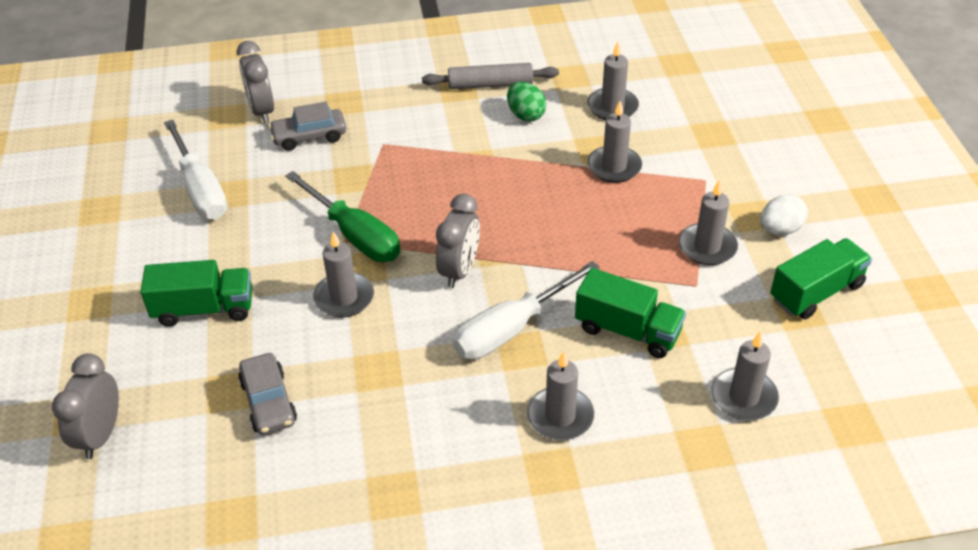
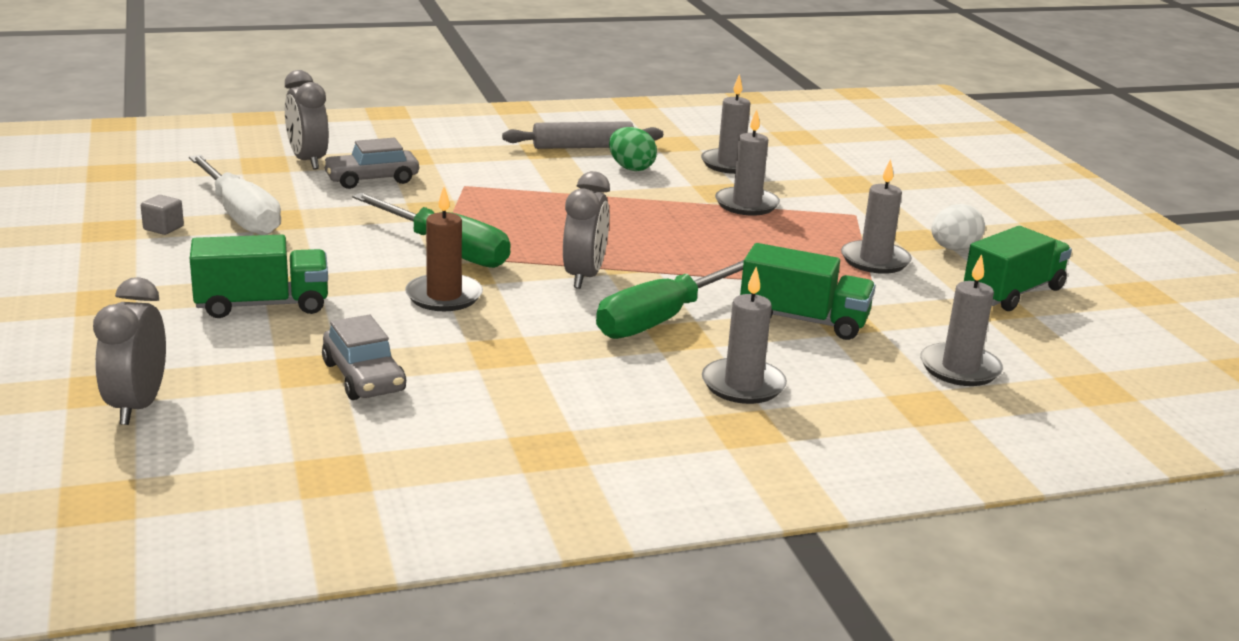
camera: 10 degrees left, 20 degrees down
(140, 207) = (163, 228): none -> grey cube
(344, 297) = (444, 296): grey candle -> brown candle
(511, 329) = (661, 319): white screwdriver -> green screwdriver

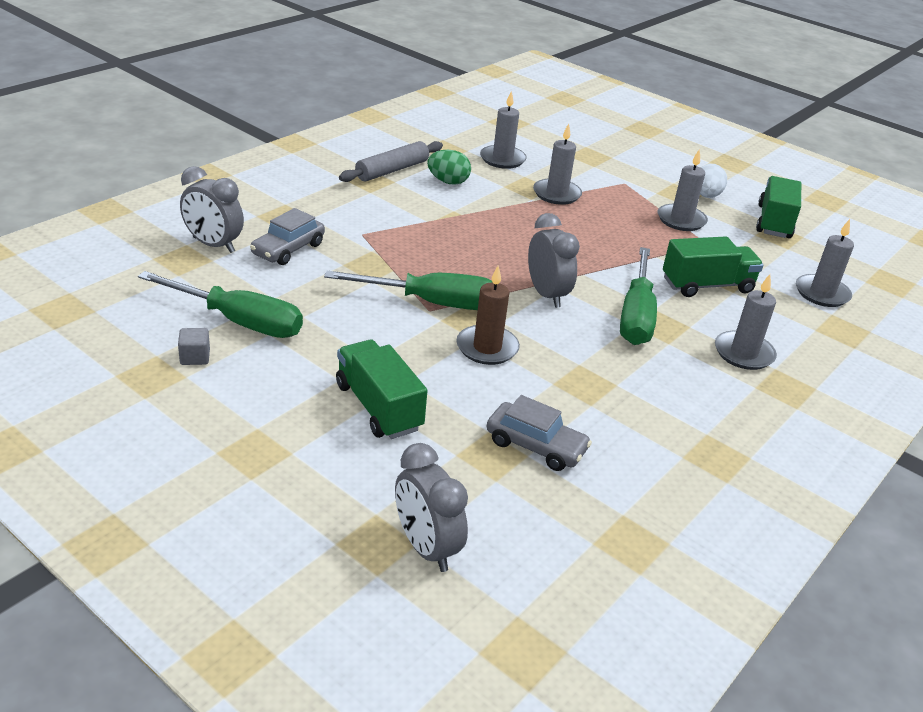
camera: 35 degrees left, 10 degrees up
(240, 216) = (239, 321): white screwdriver -> green screwdriver
(262, 305) = (378, 407): green truck -> green truck turned 75 degrees counterclockwise

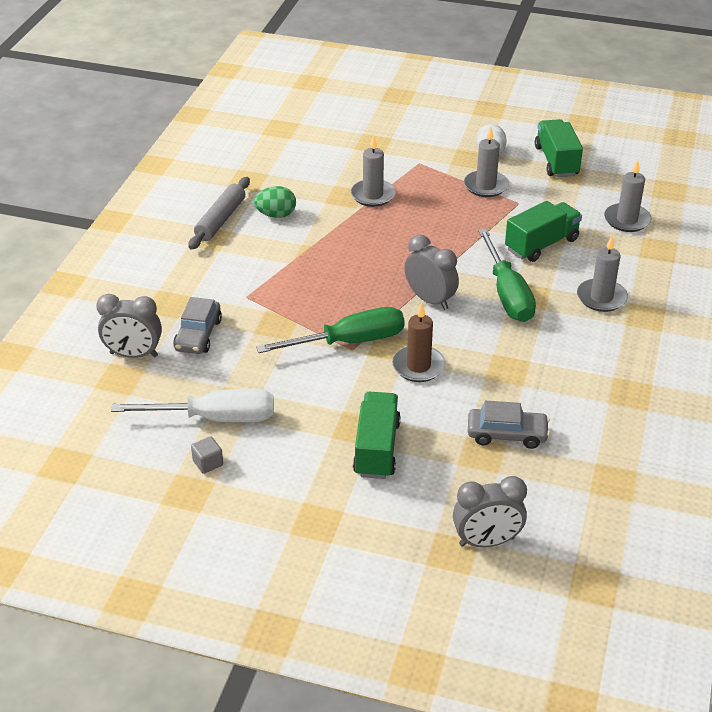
camera: 20 degrees left, 5 degrees up
(239, 321) = (215, 418): green screwdriver -> white screwdriver
(378, 407) = (376, 449): green truck -> green truck turned 60 degrees clockwise
(426, 547) = (486, 541): grey clock -> grey clock turned 45 degrees counterclockwise
(502, 159) = (304, 173): grey candle -> none

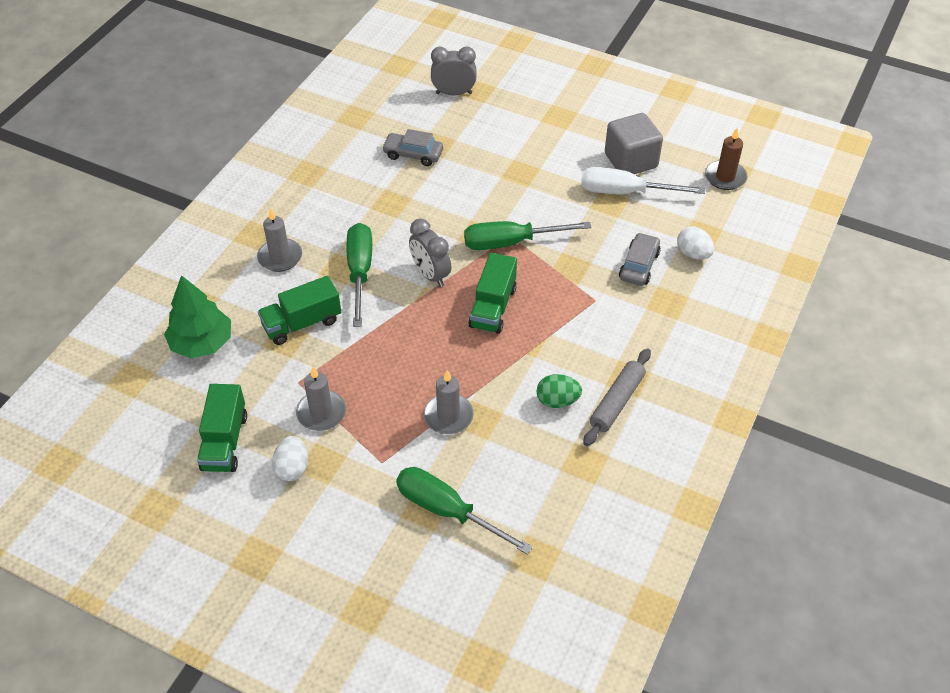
camera: 170 degrees left, 10 degrees up
(134, 354) = (693, 254): grey clock -> white egg
(208, 463) = (631, 161): grey cube -> grey cube, size x2.45
(355, 143) = (447, 511): none -> green screwdriver
(376, 449) = (509, 156): green truck -> green truck (493, 307)
(418, 366) = (460, 214): brown candle -> brown candle (725, 177)
(627, 220) = (202, 343): grey candle -> green tree

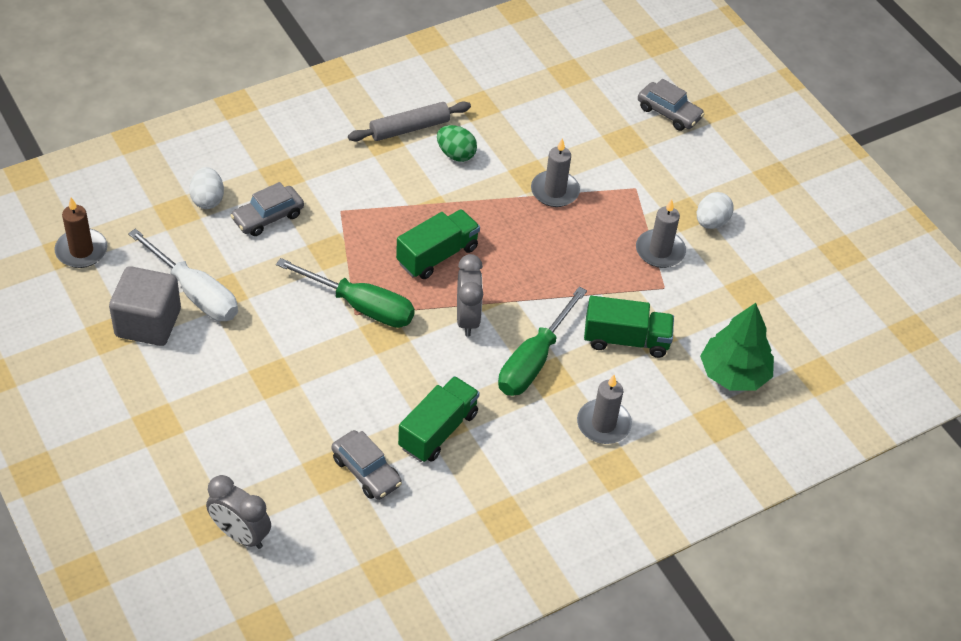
camera: 150 degrees left, 0 degrees up
(225, 442) = (757, 272): green truck -> green truck (438, 430)
(405, 571) = (669, 113): none -> grey car
(447, 511) = (609, 131): green screwdriver -> none

